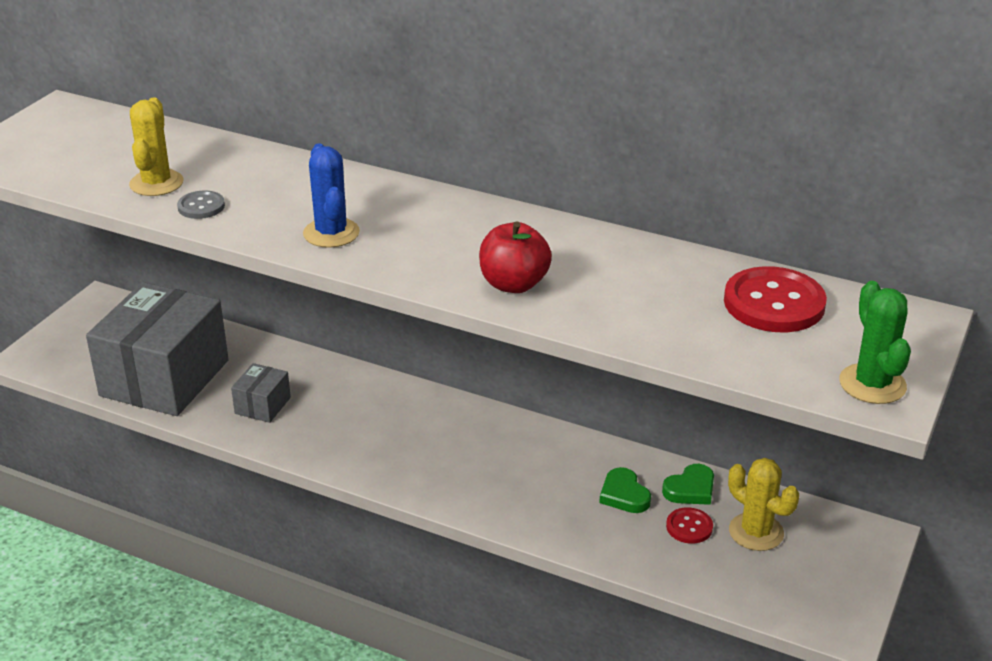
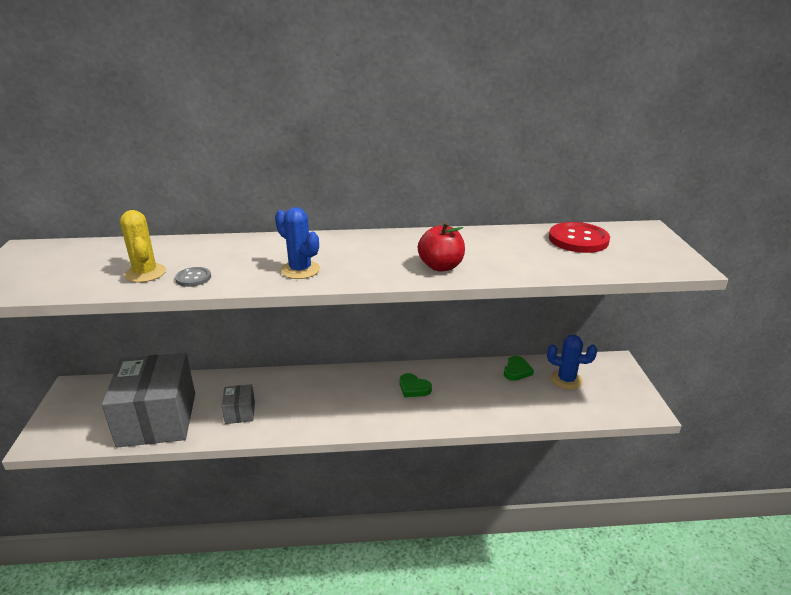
camera: 30 degrees left, 5 degrees down
(624, 495) = (488, 386): green heart -> green heart (414, 388)
(689, 527) = (534, 389): red button -> none
(756, 532) = (566, 380): yellow cactus -> blue cactus
(872, 384) = (670, 261): green cactus -> none

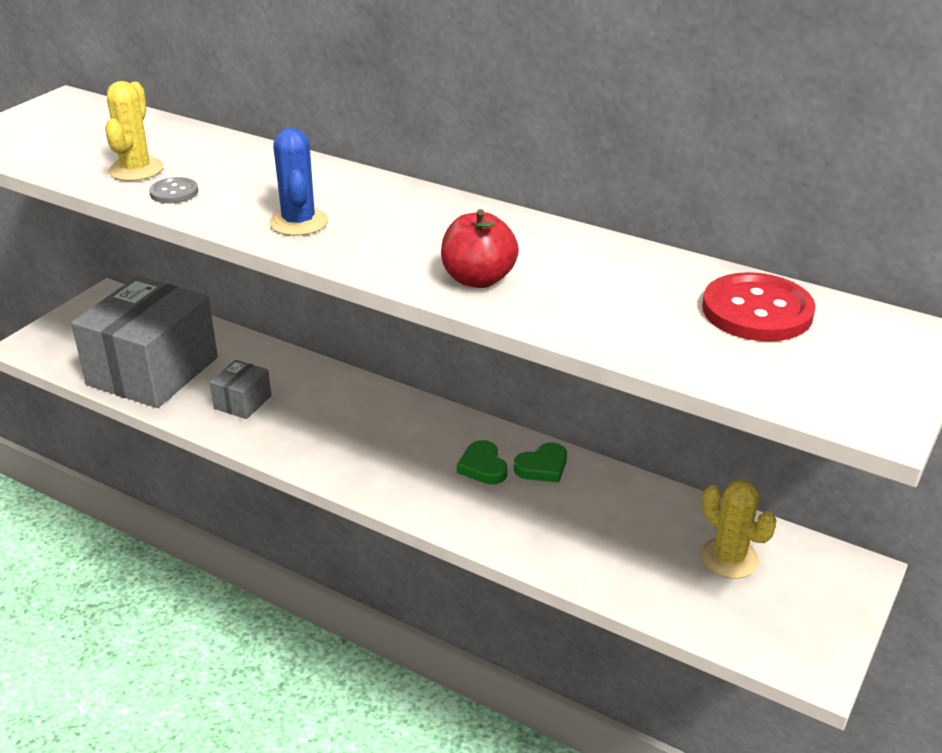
camera: 35 degrees right, 5 degrees up
(517, 371) = (664, 509): green heart -> green heart (542, 467)
(566, 380) = (729, 558): blue cactus -> yellow cactus

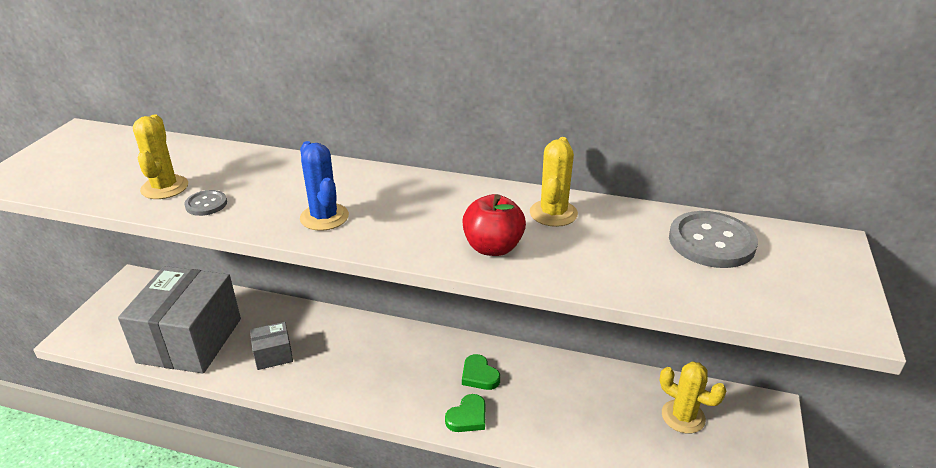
camera: 15 degrees left, 0 degrees up
(243, 402) = (273, 355): grey box -> grey box turned 60 degrees clockwise
(542, 467) = (523, 367): green heart -> green heart (468, 417)
(573, 254) = (553, 213): none -> yellow cactus
(757, 311) = (711, 242): red button -> grey button

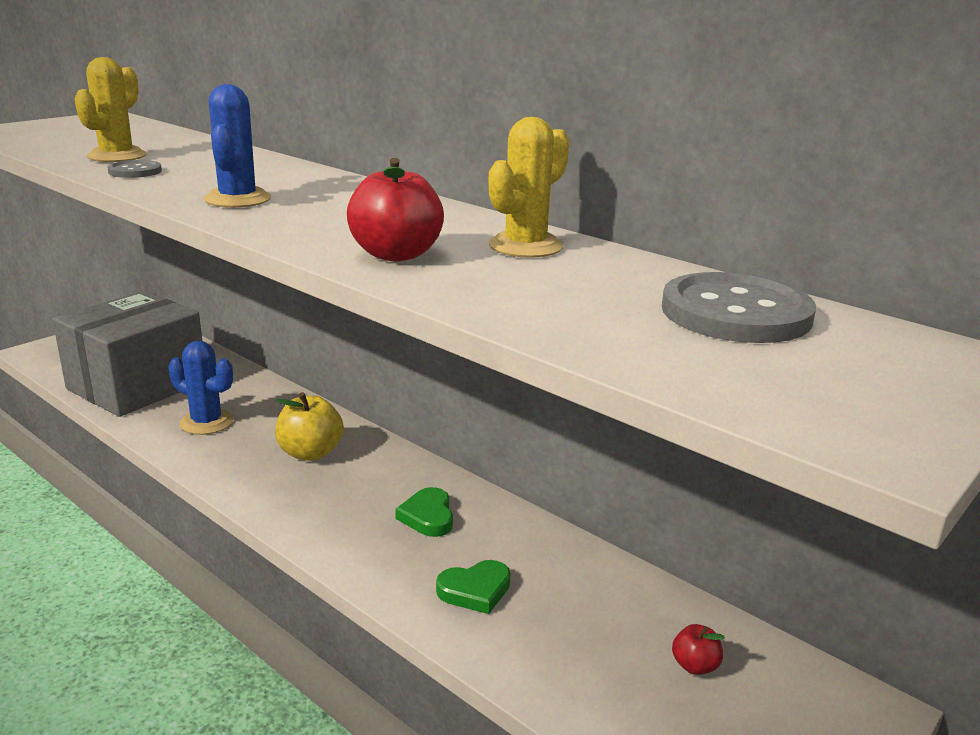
camera: 25 degrees right, 10 degrees down
(273, 355) = (206, 422): grey box -> blue cactus
(367, 354) = (310, 453): none -> yellow apple
(468, 417) = (370, 555): green heart -> green heart (475, 590)
(683, 416) = (695, 666): yellow cactus -> red apple

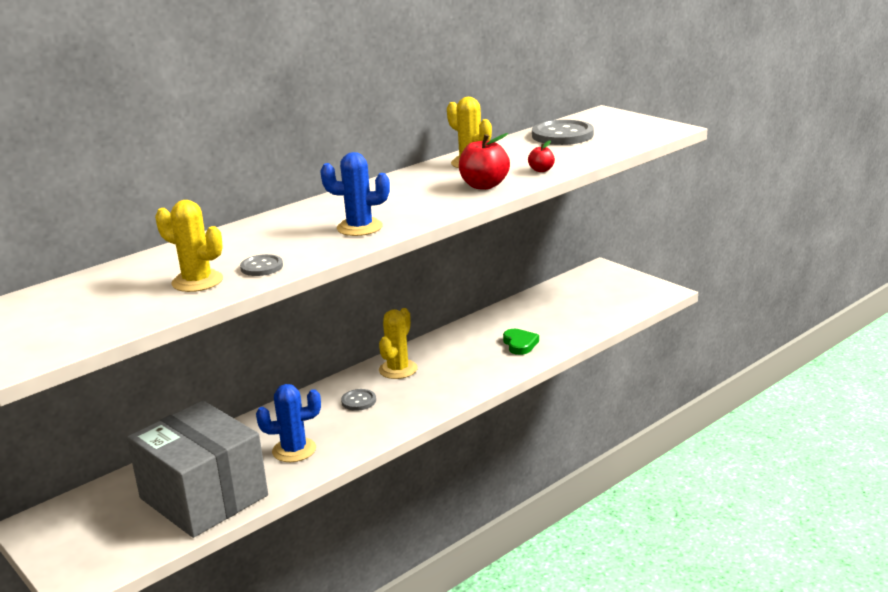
camera: 80 degrees left, 0 degrees up
(206, 422) = (294, 450): blue cactus -> blue cactus turned 45 degrees clockwise
(310, 453) = (358, 401): yellow apple -> grey button
(393, 476) = (398, 369): none -> yellow cactus
(428, 516) = (448, 357): green heart -> none
(695, 666) = (576, 297): red apple -> red apple (541, 170)

